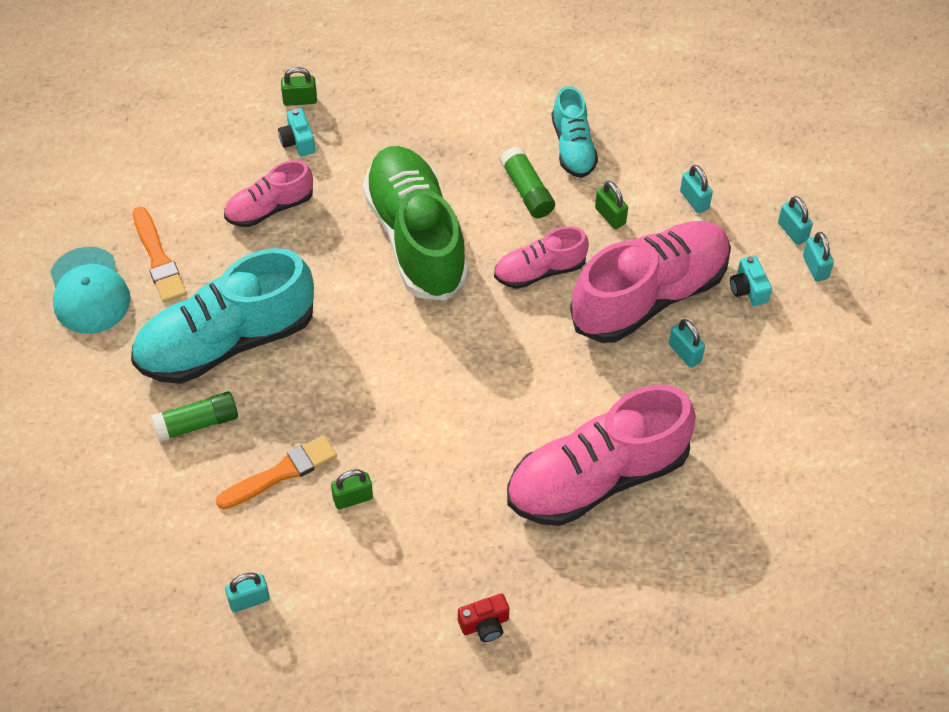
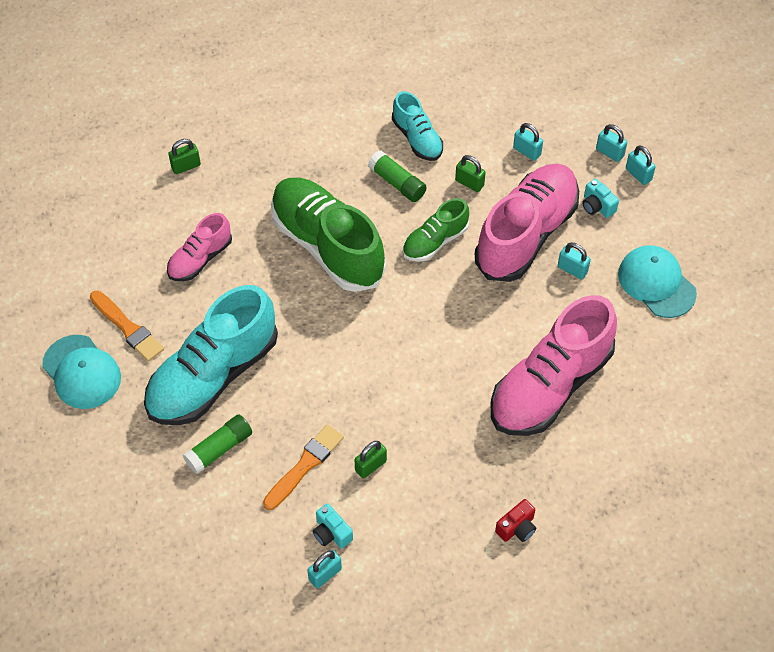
camera: 20 degrees left, 0 degrees up
(297, 141) = (199, 199): turquoise camera -> turquoise camera (331, 533)
(539, 270) = (435, 241): pink shoe -> green shoe
(777, 401) = (656, 283): none -> turquoise cap

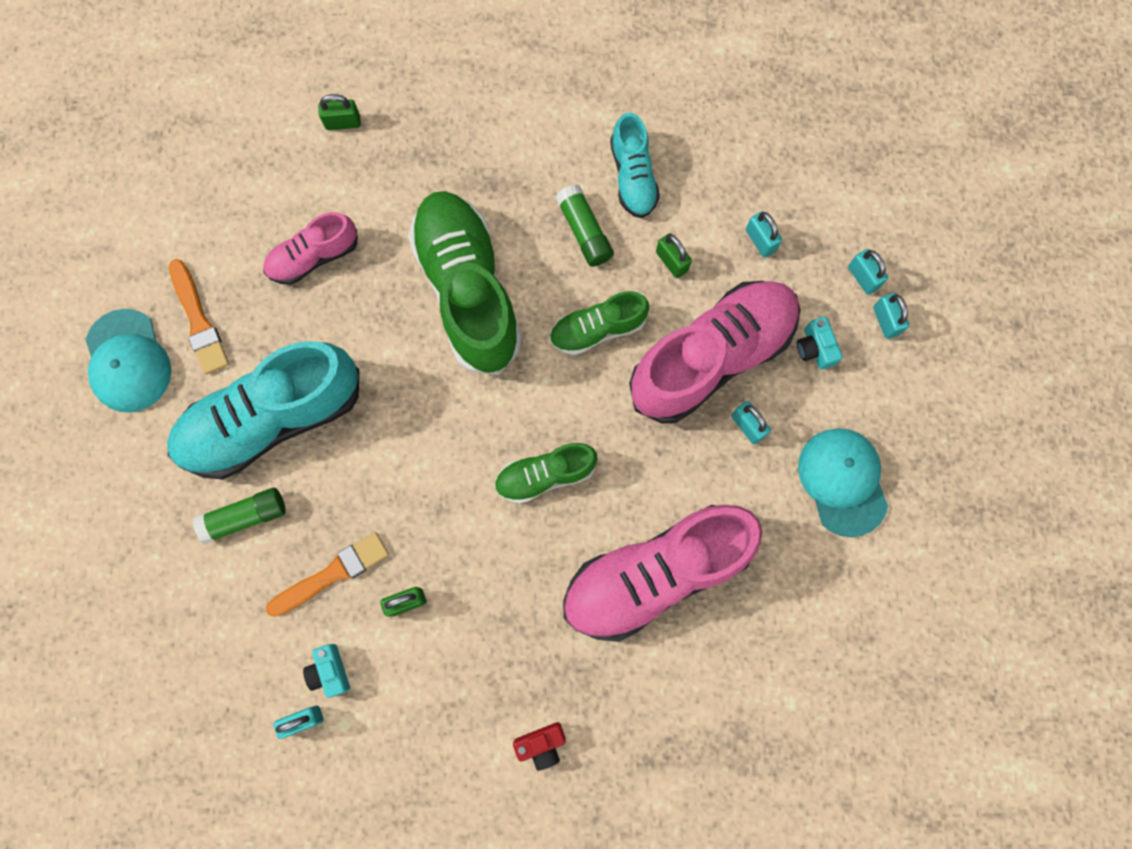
camera: 20 degrees right, 20 degrees up
(438, 347) = (545, 475): none -> green shoe

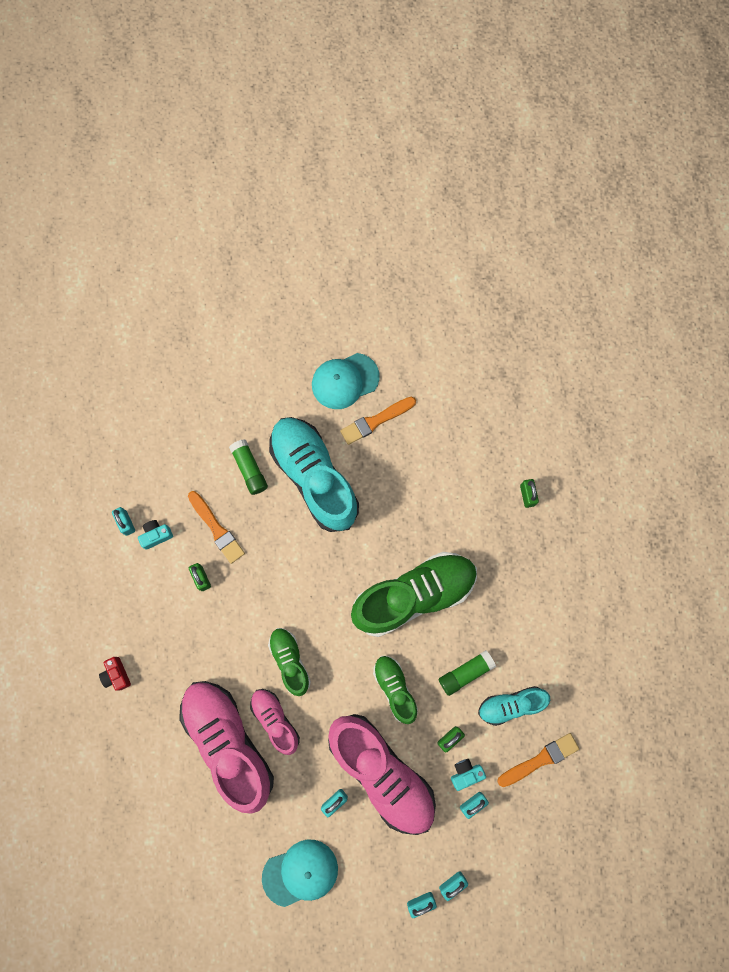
camera: 85 degrees right, 0 degrees up
(313, 257) = (427, 488): pink shoe -> pink shoe (275, 720)
(708, 147) = (540, 759): none -> orange brush
(815, 348) = (395, 848): turquoise camera -> turquoise camera (465, 773)

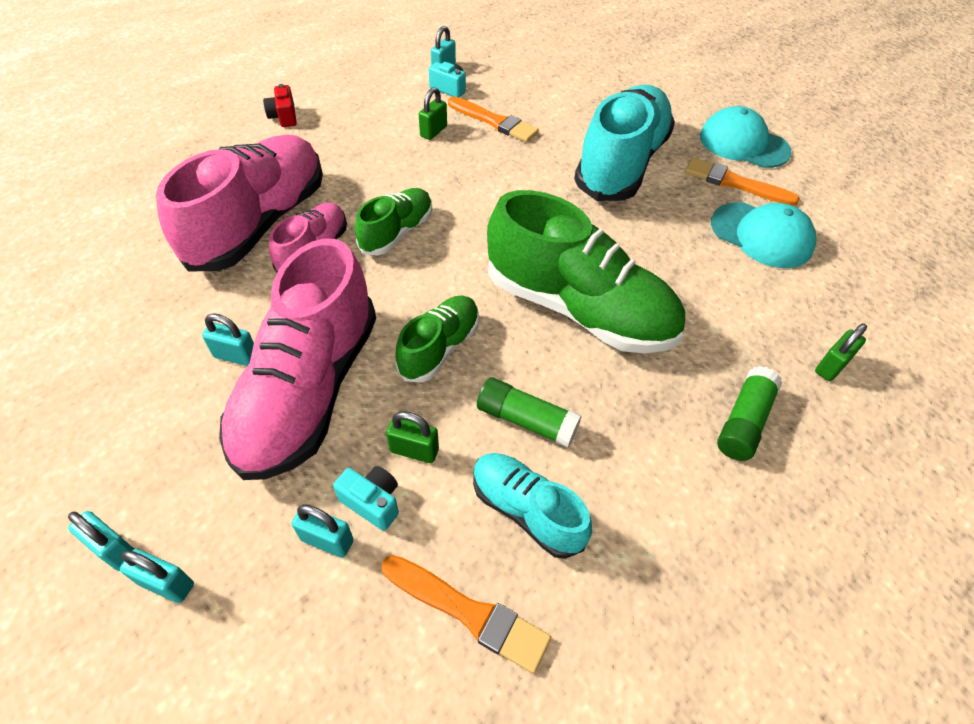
camera: 55 degrees right, 25 degrees down
(116, 675) = (284, 117): red camera -> red camera turned 45 degrees counterclockwise
(217, 529) = (494, 121): orange brush -> orange brush turned 75 degrees counterclockwise
(249, 469) = (577, 118): green glue stick -> green glue stick (743, 422)
(300, 872) = (109, 365): turquoise cap -> turquoise cap (761, 235)

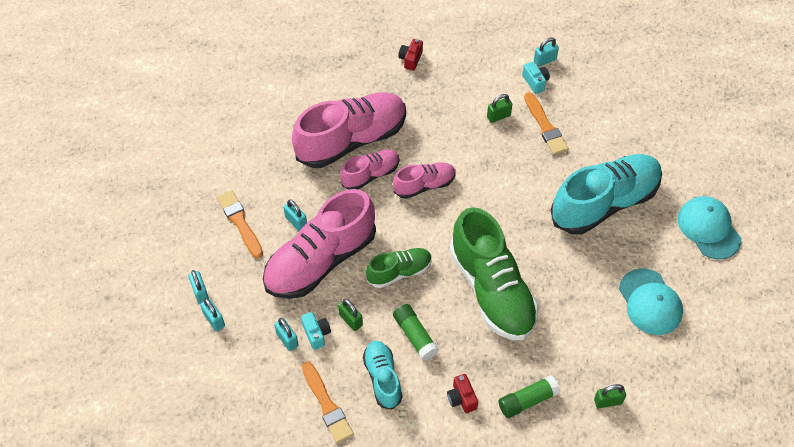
camera: 35 degrees right, 5 degrees up
(397, 232) = (424, 185): green shoe -> pink shoe
(660, 471) = (461, 398): none -> red camera
(735, 183) = (670, 256): orange brush -> orange brush (240, 222)

